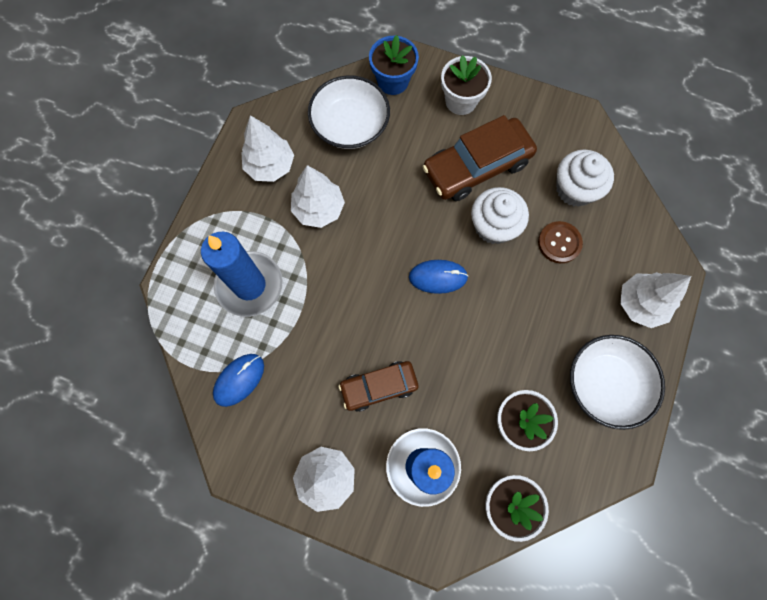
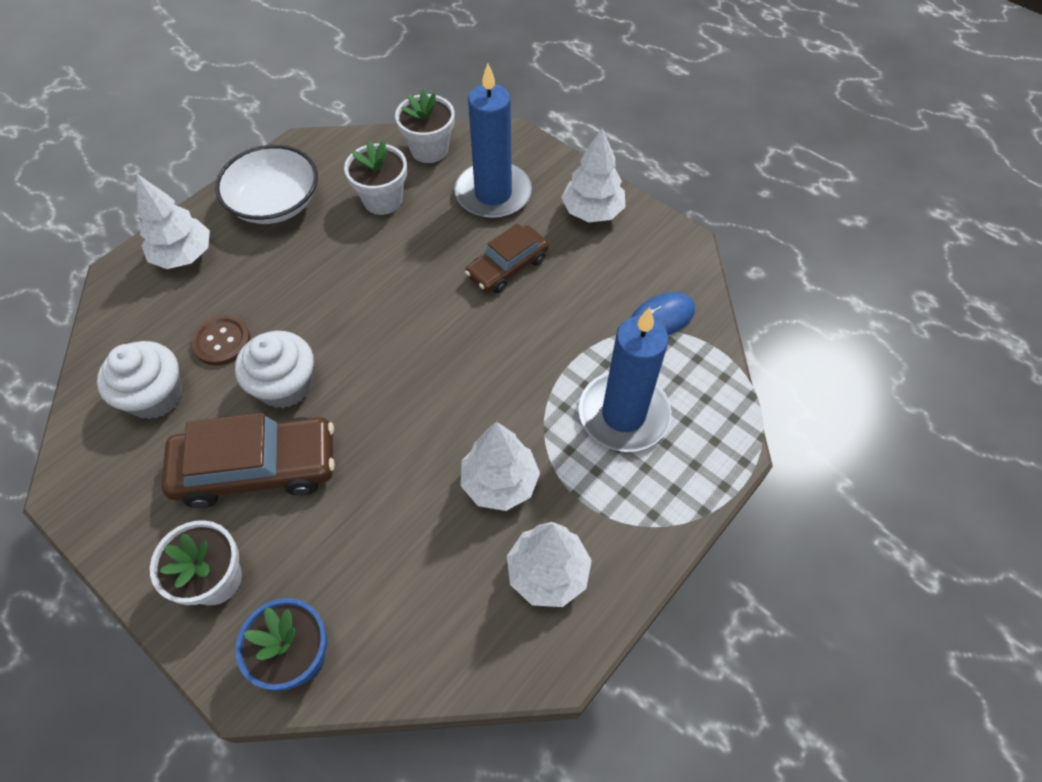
camera: 160 degrees left, 15 degrees down
(350, 125) = (401, 599): white bowl -> none
(379, 387) = (507, 267): brown car -> brown car turned 135 degrees clockwise
(438, 277) = (387, 350): blue mouse -> none

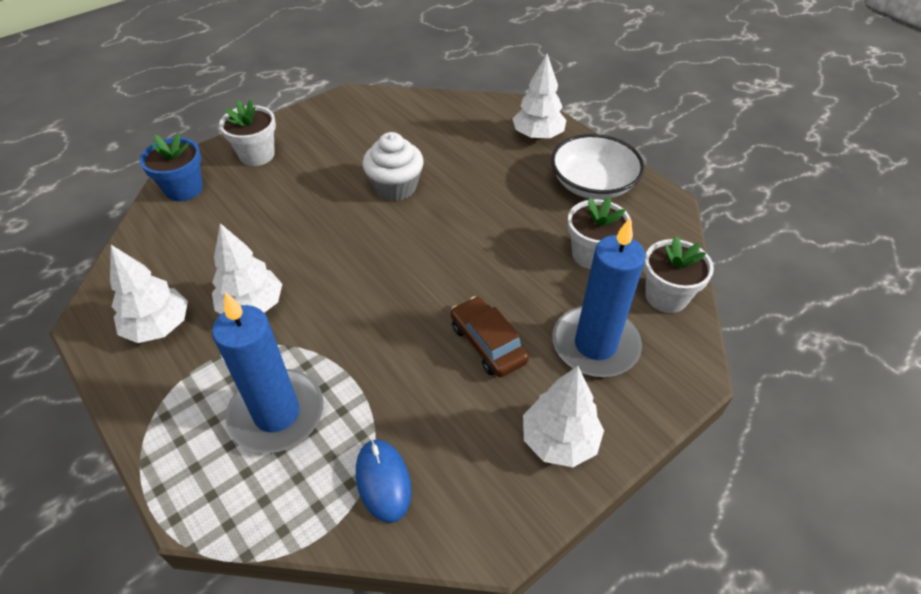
camera: 100 degrees right, 10 degrees down
(155, 396) = (408, 127): white cupcake -> none
(222, 341) = (447, 155): brown button -> none
(257, 468) = (329, 172): brown car -> none

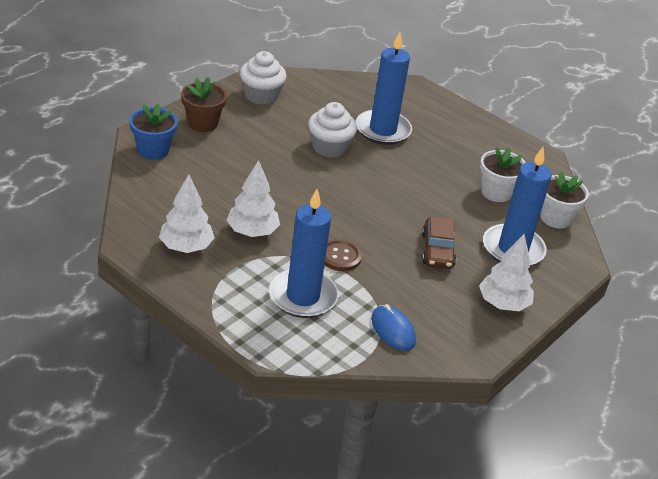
camera: 15 degrees left, 10 degrees down
(257, 155) = (202, 123): white flower pot -> brown flower pot
(339, 120) = (261, 95): none -> white cupcake
(351, 349) = (340, 256): none -> brown button
(468, 164) = (382, 130): none -> blue candle
(488, 343) = (437, 250): brown car -> brown car turned 135 degrees counterclockwise
(538, 136) = (431, 108): white tree -> none
(593, 184) = (484, 144): white bowl -> none

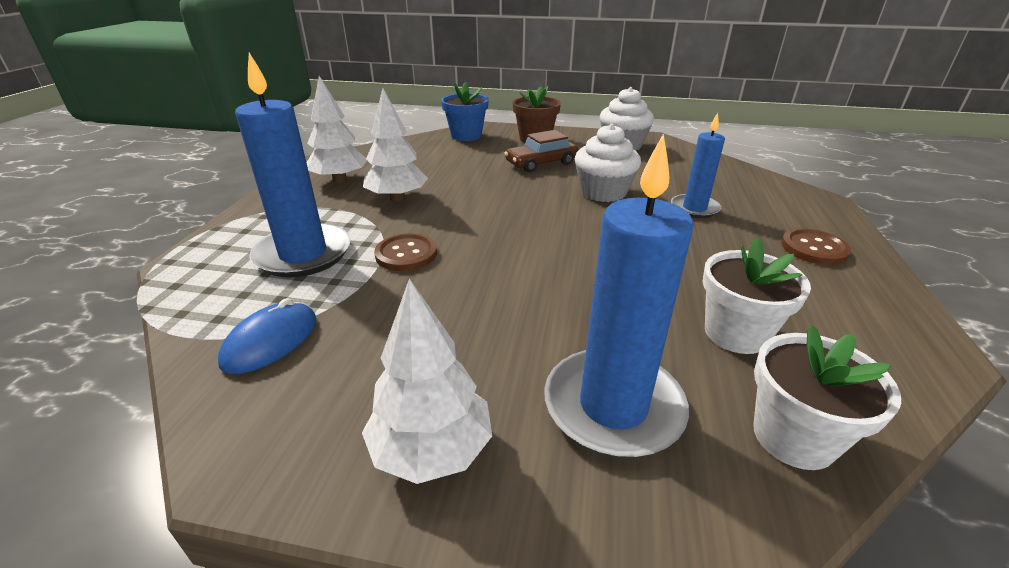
camera: 65 degrees right, 5 degrees down
(382, 130) = (694, 208): blue candle -> blue candle, size x0.59
(437, 250) = (505, 322): brown car -> brown car (541, 163)
(455, 125) = (814, 248): none -> brown button

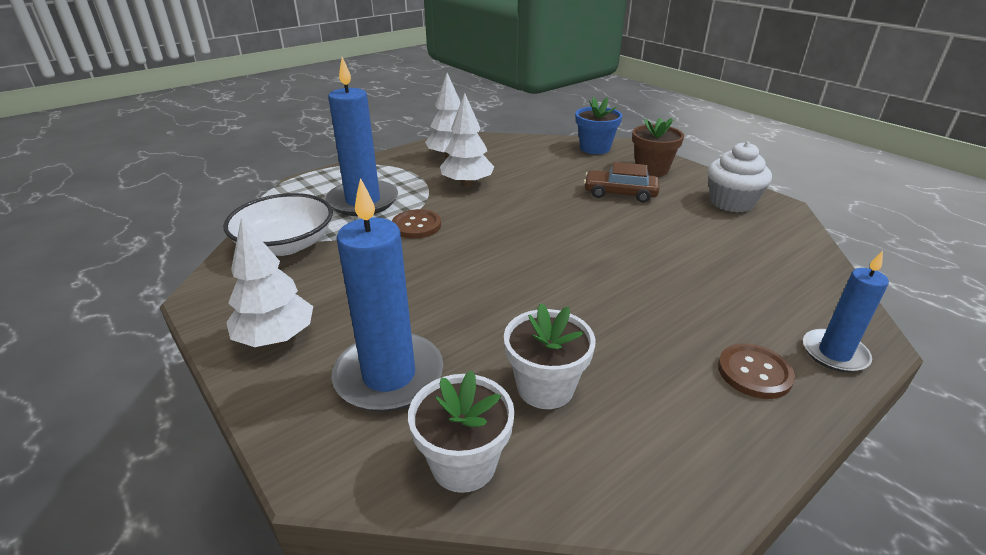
camera: 40 degrees right, 0 degrees up
(271, 341) = (285, 244): blue mouse -> white bowl
(603, 192) = (632, 238): white cupcake -> none
(694, 208) = (695, 286): blue candle -> blue candle (834, 353)

